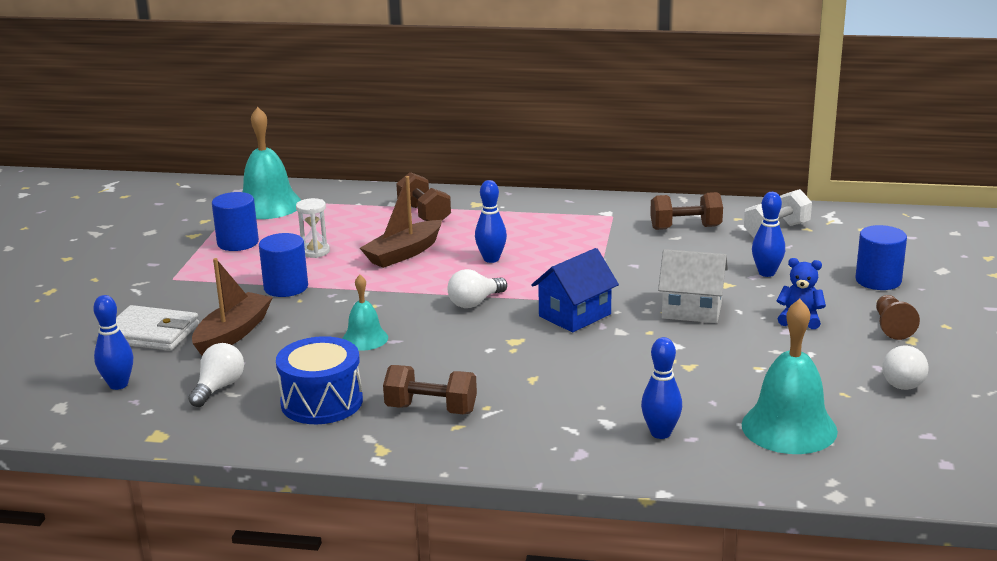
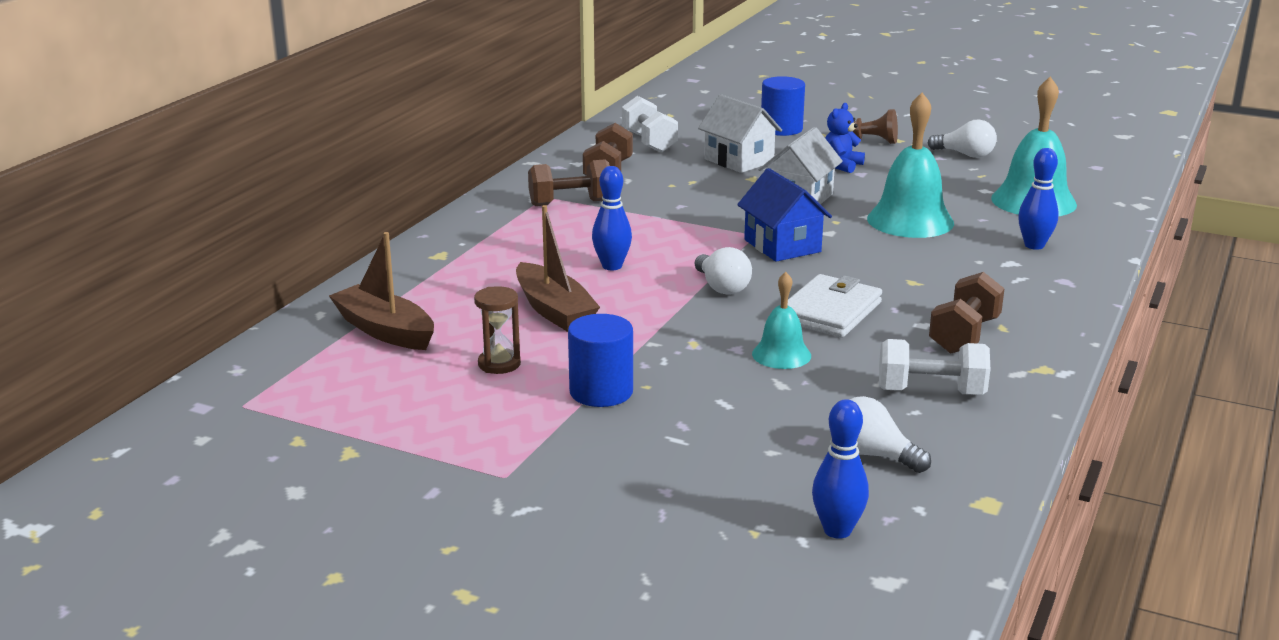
camera: 75 degrees left, 0 degrees up
(151, 333) = (686, 500): white wallet -> white wallet (830, 312)
(233, 334) = (722, 437): brown boat -> brown boat (385, 330)
(238, 243) = (415, 417): blue cylinder -> none
(268, 205) = (293, 385): turquoise bell -> turquoise bell (910, 220)
(315, 251) = (499, 364): white hourglass -> brown hourglass
(322, 402) = (931, 392): blue drum -> white dumbbell
(424, 214) = (441, 286): brown dumbbell -> brown dumbbell (570, 203)
(766, 273) = (739, 160): blue bowling pin -> white house

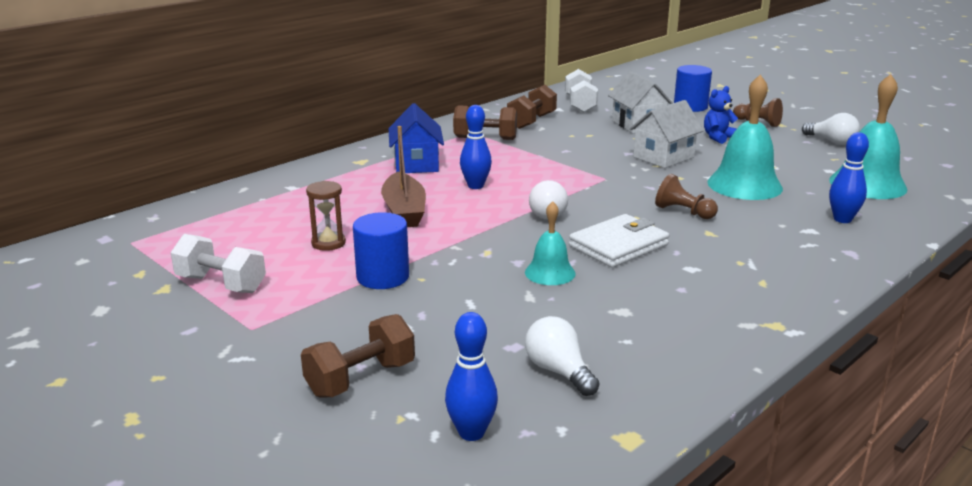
camera: 20 degrees right, 0 degrees up
(385, 330) = (273, 206): brown boat -> none
(782, 246) = (621, 189): blue house -> blue house (416, 164)
(869, 262) = (683, 212): none -> brown pawn
(931, 392) = (654, 326): white dumbbell -> white dumbbell (221, 284)
(964, 335) = (721, 283): brown dumbbell -> brown dumbbell (360, 379)

